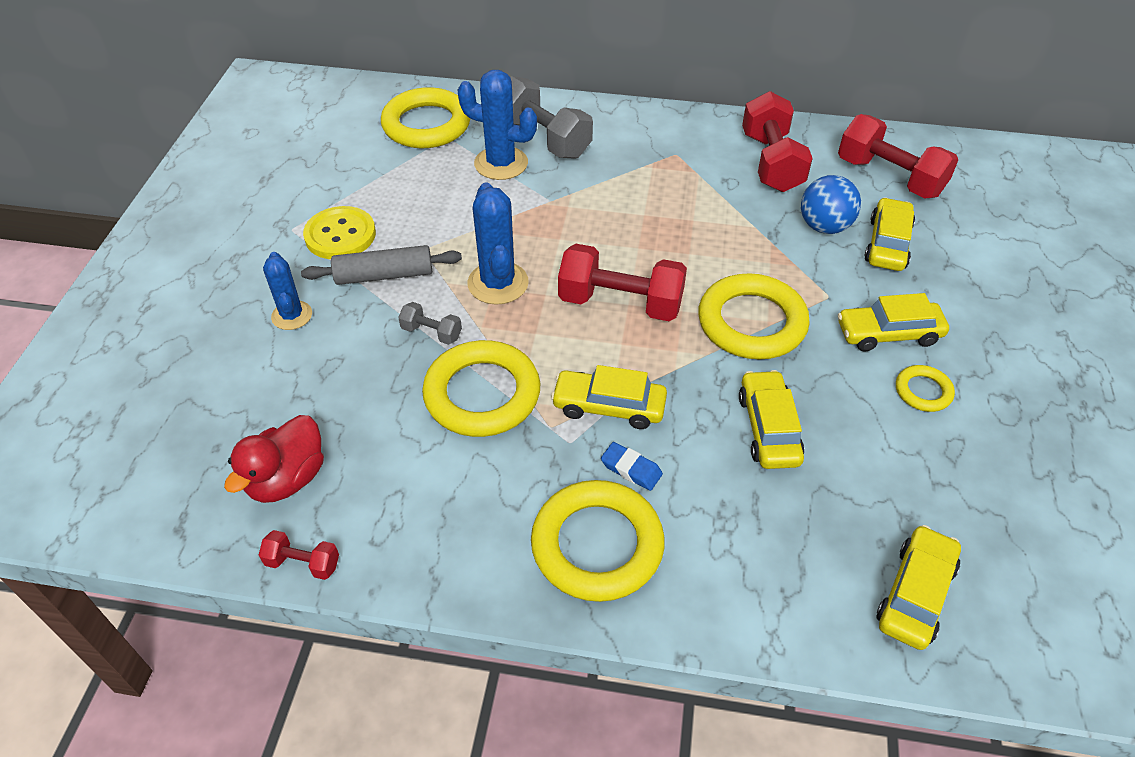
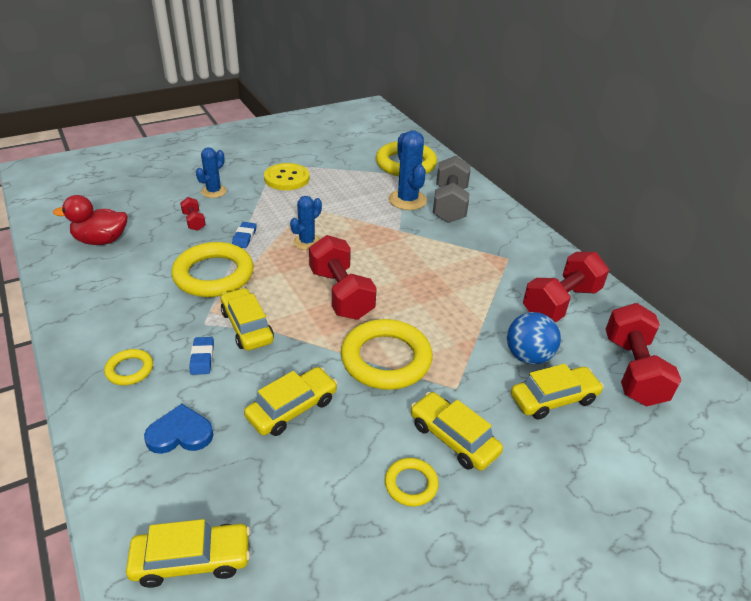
camera: 50 degrees right, 10 degrees down
(303, 563) = (49, 270): red dumbbell -> red dumbbell (194, 221)
(384, 275) = (272, 204): grey rolling pin -> none
(431, 333) = (244, 237): grey dumbbell -> blue eraser
(498, 283) = (307, 242): blue cactus -> blue cactus, size x0.64
(597, 545) = (129, 370): yellow ring -> yellow ring, size x0.49
(739, 537) = (180, 434): none -> blue heart

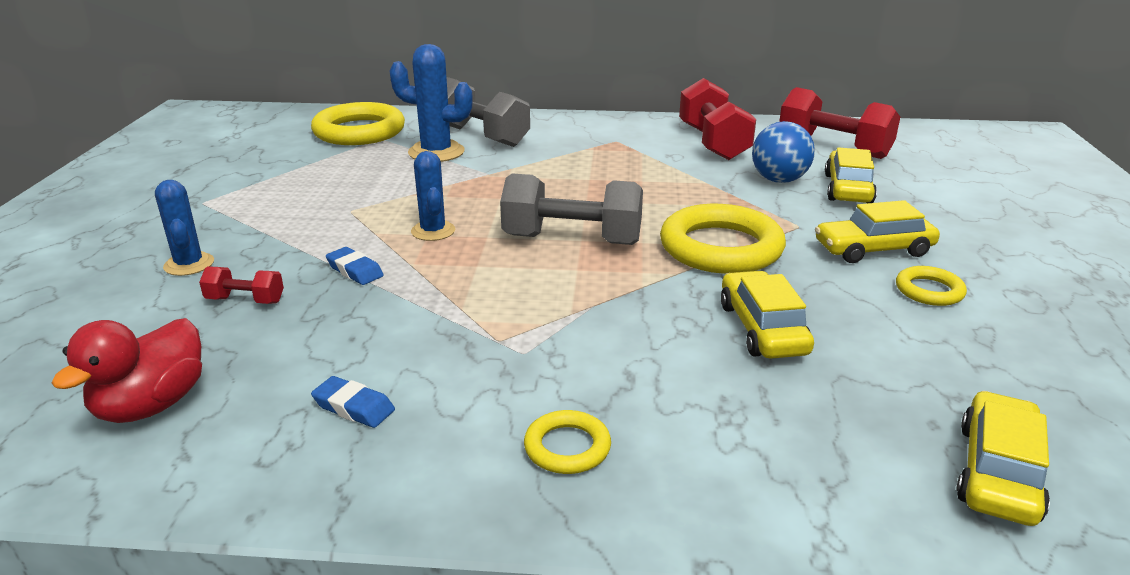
camera: 55 degrees left, 10 degrees down
(180, 434) = (752, 429): blue heart -> none
(202, 358) = (602, 372): blue eraser -> blue eraser (354, 407)
(214, 275) = (414, 317): yellow ring -> none
(247, 327) = (568, 320): yellow car -> none
(286, 178) = (257, 204): yellow button -> none
(341, 294) = (572, 240): red dumbbell -> grey dumbbell

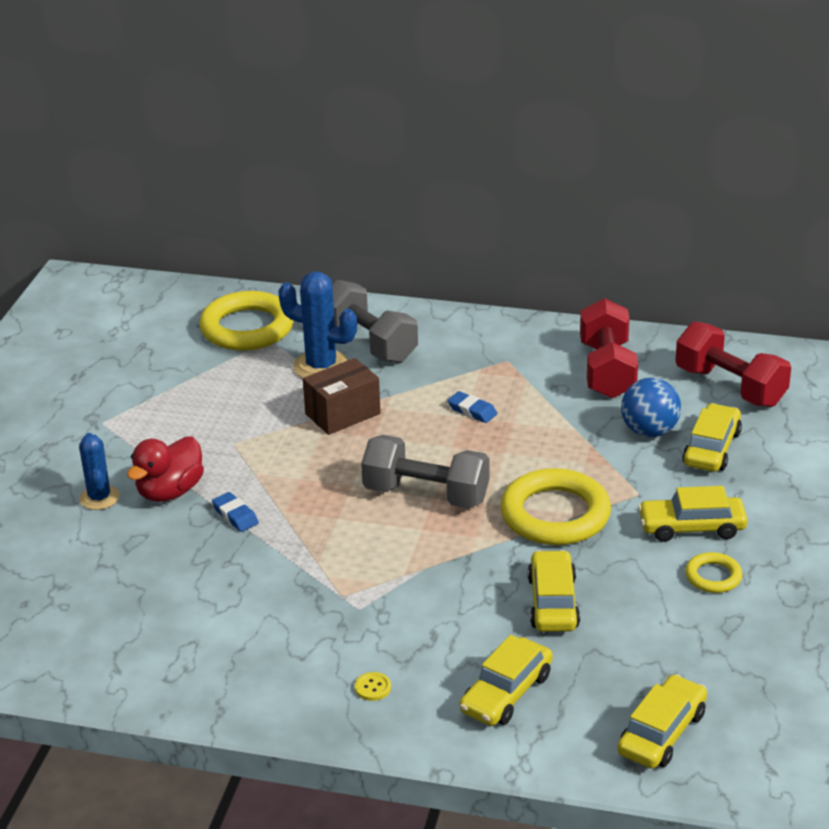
camera: 10 degrees right, 5 degrees up
(151, 405) = (89, 629): red duck -> red duck (170, 491)
(245, 300) = (148, 540): red dumbbell -> none
(354, 407) = (229, 643): blue eraser -> blue eraser (472, 411)
(433, 231) = (305, 475): blue cactus -> none
(465, 183) = (342, 414): none -> brown box
(567, 447) = (372, 687): yellow ring -> yellow button
(756, 438) = (506, 693): none -> yellow car

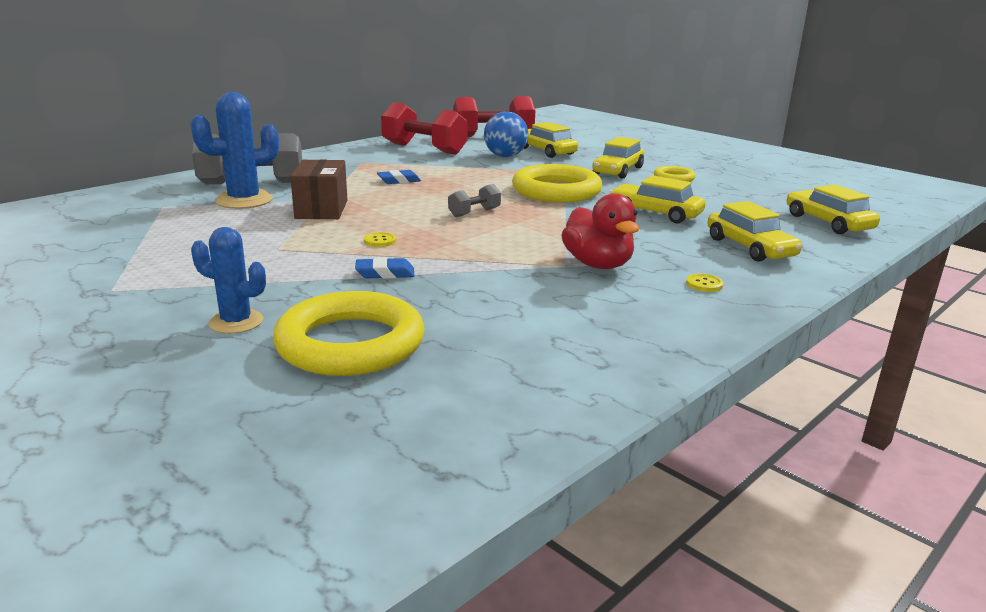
camera: 60 degrees left, 10 degrees down
(170, 491) = (295, 289): red duck -> red duck (598, 264)
(247, 328) = (128, 207): yellow ring -> yellow ring (350, 343)
(300, 480) = (380, 241): none -> yellow button
(426, 495) = (474, 213): grey dumbbell -> grey dumbbell, size x0.48

